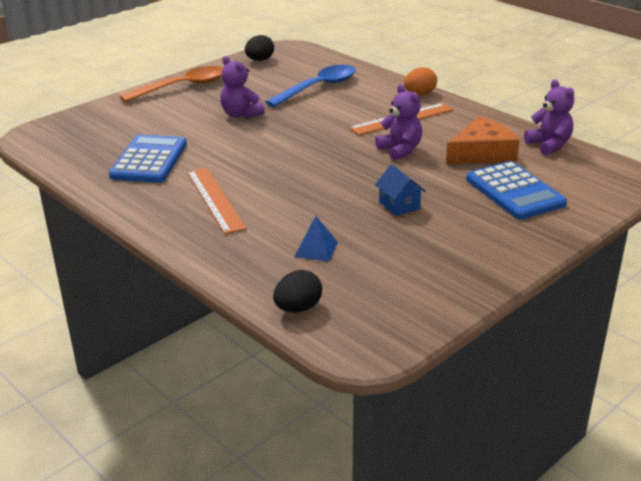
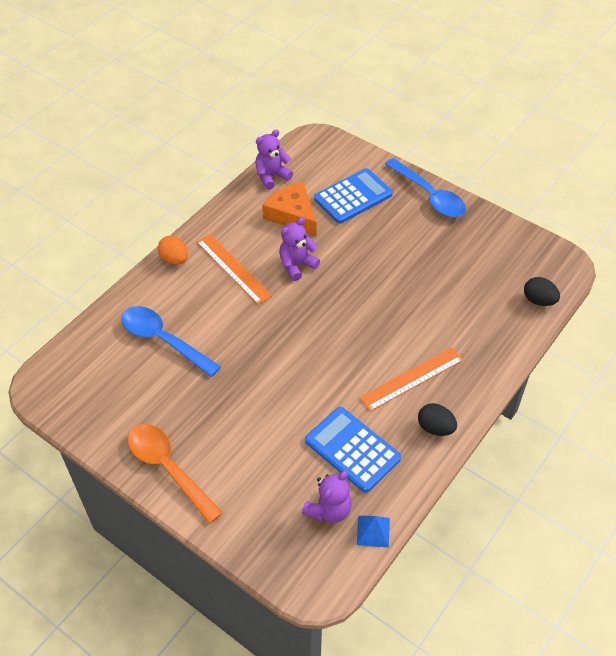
camera: 100 degrees left, 20 degrees up
(149, 160) = (352, 449): blue calculator -> blue calculator turned 45 degrees clockwise
(241, 114) = (237, 395): purple teddy bear -> purple teddy bear (329, 510)
(259, 60) = (82, 408): black egg -> black egg (435, 428)
(316, 249) = (465, 300): blue pyramid -> blue pyramid (373, 531)
(399, 205) = (389, 259): blue house -> none
(519, 247) = (429, 195): none -> blue spoon

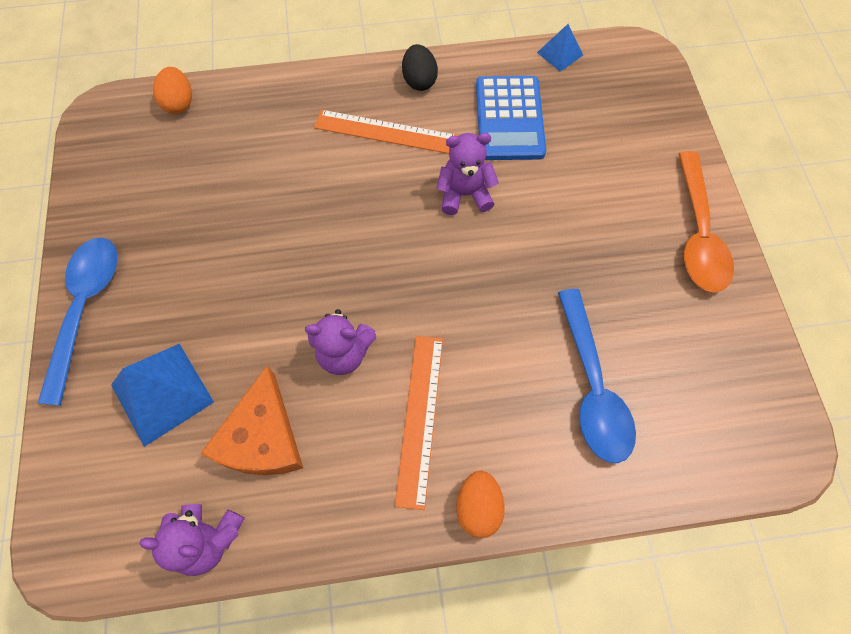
camera: 135 degrees left, 15 degrees up
(329, 510) = (580, 92): purple teddy bear -> purple teddy bear (464, 194)
(353, 197) = (162, 393): blue calculator -> blue pyramid
(538, 300) = (179, 103): black egg -> orange egg

